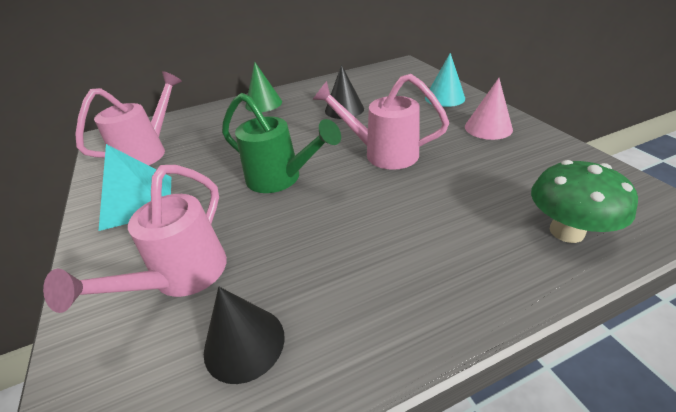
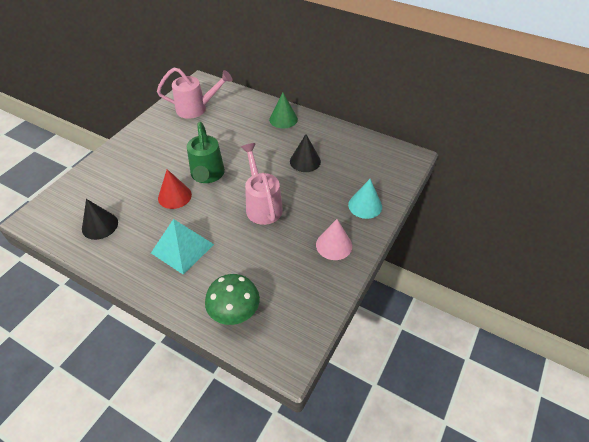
camera: 50 degrees right, 10 degrees up
(138, 201) = (156, 136): turquoise pyramid -> turquoise pyramid (182, 248)
(182, 278) = (120, 186): pink watering can -> none
(283, 220) = (174, 196): none -> red cone

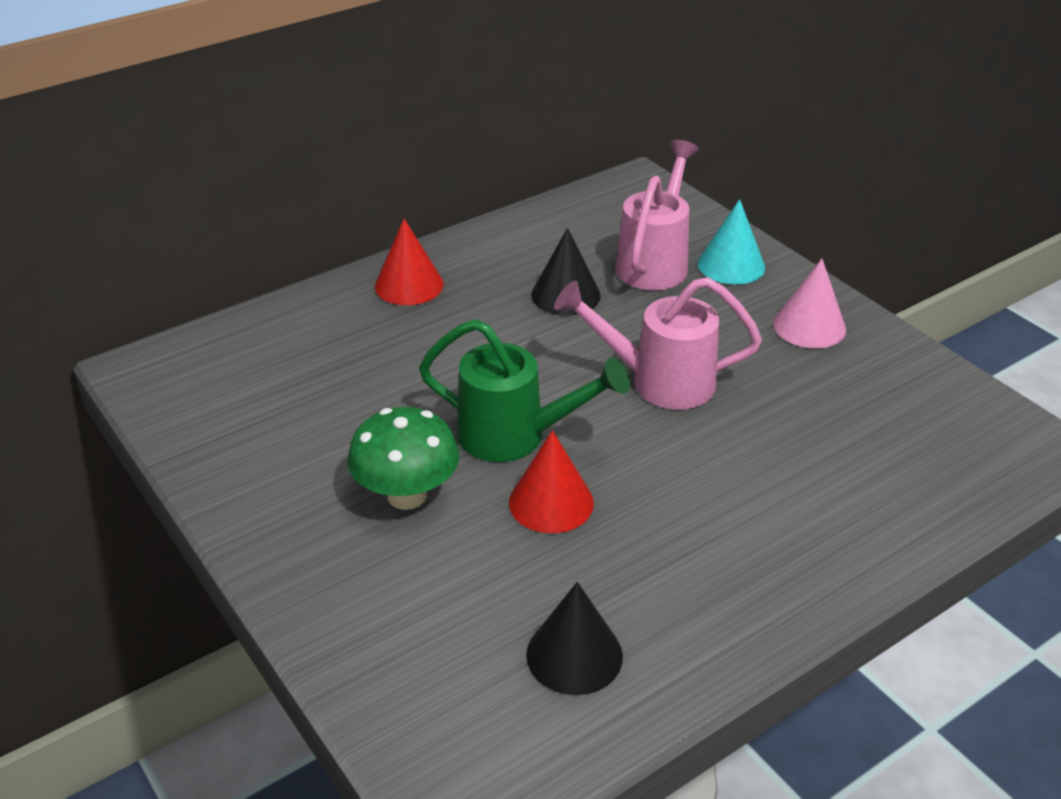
camera: 65 degrees left, 10 degrees down
(182, 248) = (724, 523): turquoise pyramid -> none
(196, 109) = (249, 399): pink watering can -> pink watering can (655, 262)
(234, 313) = (923, 486): green mushroom -> green mushroom (407, 495)
(283, 119) = (409, 285): green cone -> red cone

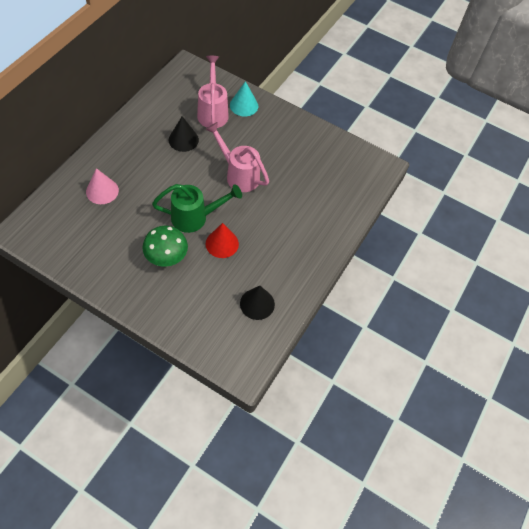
camera: 30 degrees left, 20 degrees up
(409, 285) = (114, 152): red cone -> none
(658, 381) = (238, 174): pink watering can -> pink watering can turned 60 degrees clockwise
(809, 326) = (285, 130): pink cone -> pink cone (102, 191)

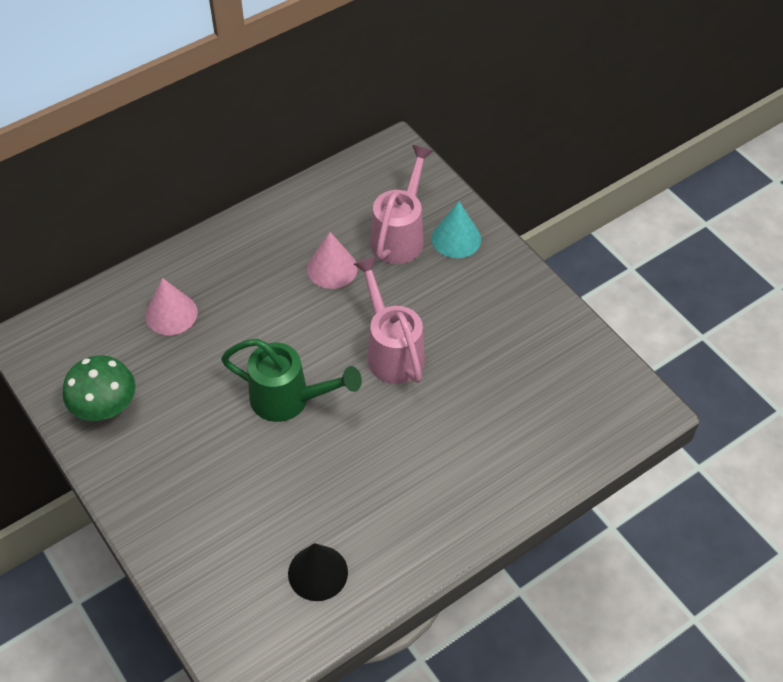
camera: 30 degrees right, 5 degrees down
(166, 258) = (215, 449): green mushroom -> green mushroom (105, 408)
(183, 140) = (332, 268): black cone -> pink cone
(222, 243) = (310, 455): red cone -> none

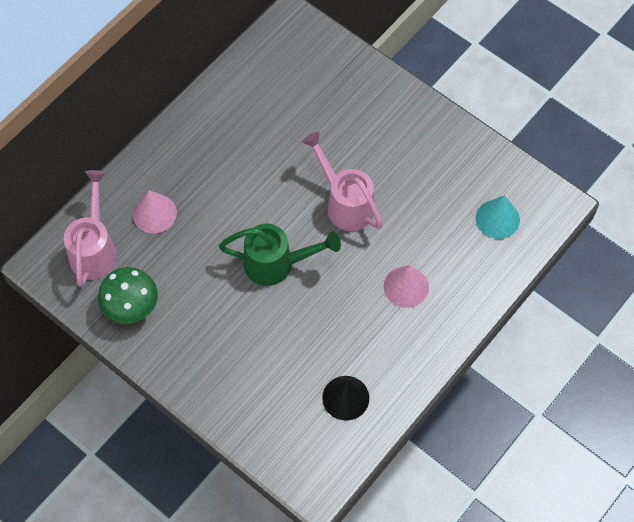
camera: 15 degrees left, 10 degrees up
(332, 268) = (273, 142): pink cone -> pink cone (406, 286)
(400, 235) = (320, 98): pink watering can -> pink watering can (95, 249)
(456, 238) = (367, 91): turquoise cone -> turquoise cone (497, 219)

